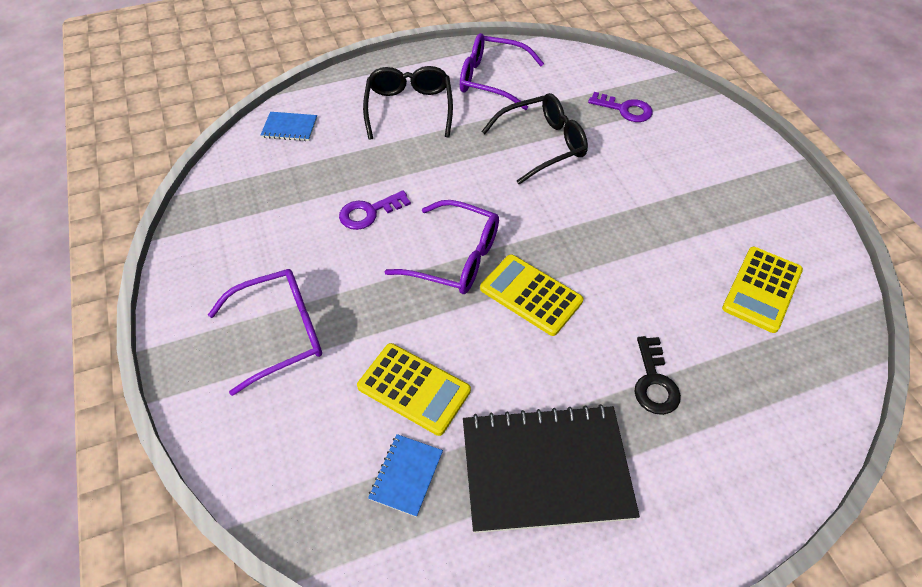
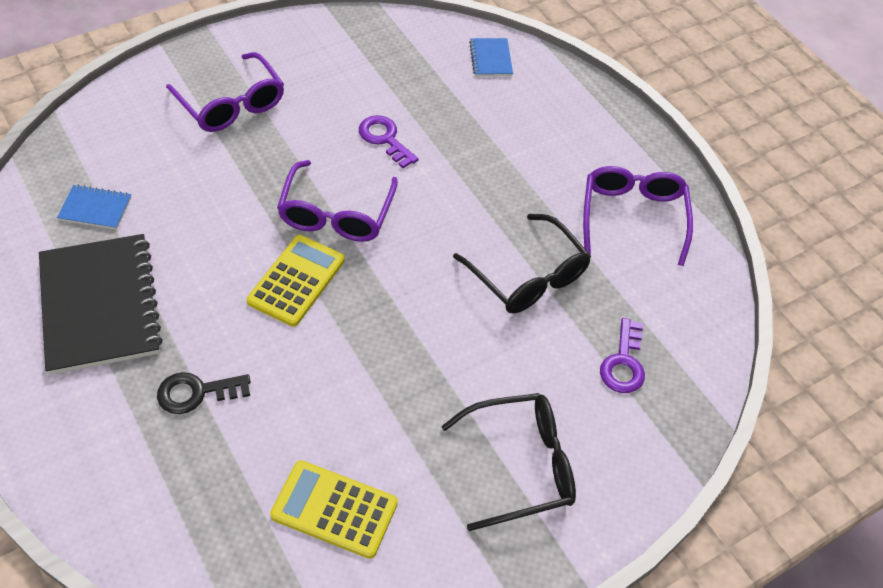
camera: 75 degrees right, 0 degrees up
(409, 108) = (552, 147): black glasses -> black glasses (520, 465)
(414, 389) = (179, 202): yellow calculator -> none

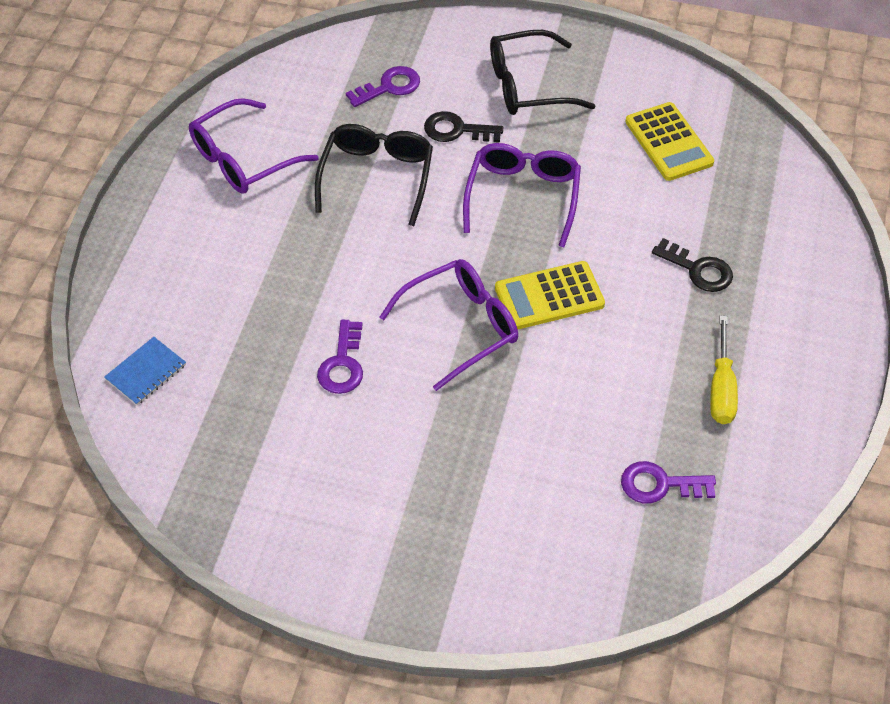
camera: 130 degrees left, 0 degrees up
(95, 209) = (660, 485): blue notebook -> purple key
(99, 305) = (721, 388): black notebook -> yellow screwdriver
(231, 104) = (437, 510): purple glasses -> purple glasses (523, 197)
(520, 465) = (528, 86): black glasses -> black glasses turned 45 degrees counterclockwise
(523, 366) = (456, 130): none -> black key

